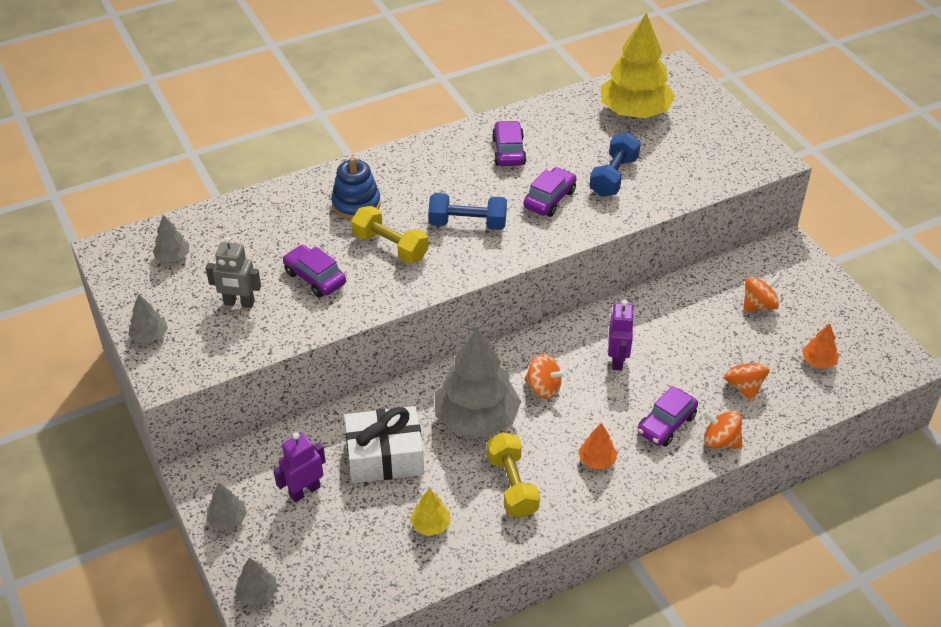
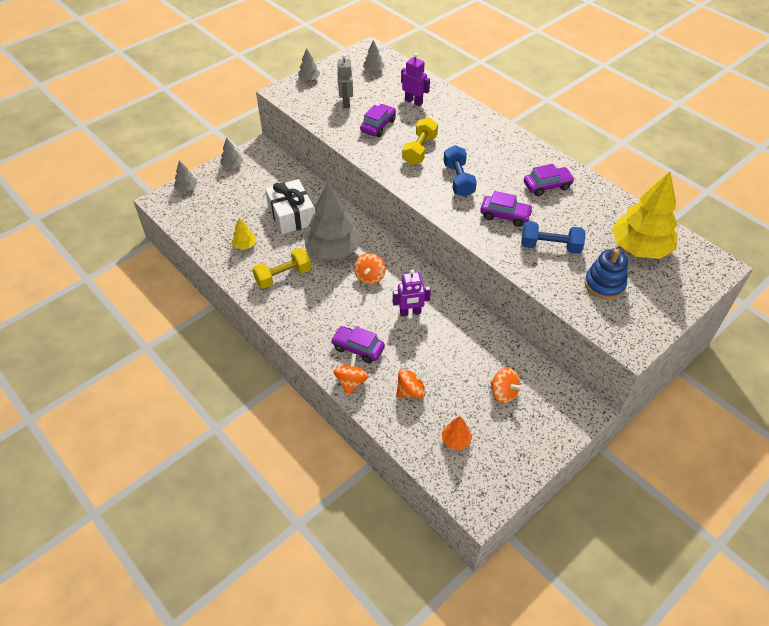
camera: 75 degrees right, 5 degrees up
(304, 491) = (258, 189): purple robot -> purple robot (414, 101)
(356, 204) = (452, 128): blue stacking toy -> blue stacking toy (604, 284)
(597, 460) = (314, 315): orange tree -> none

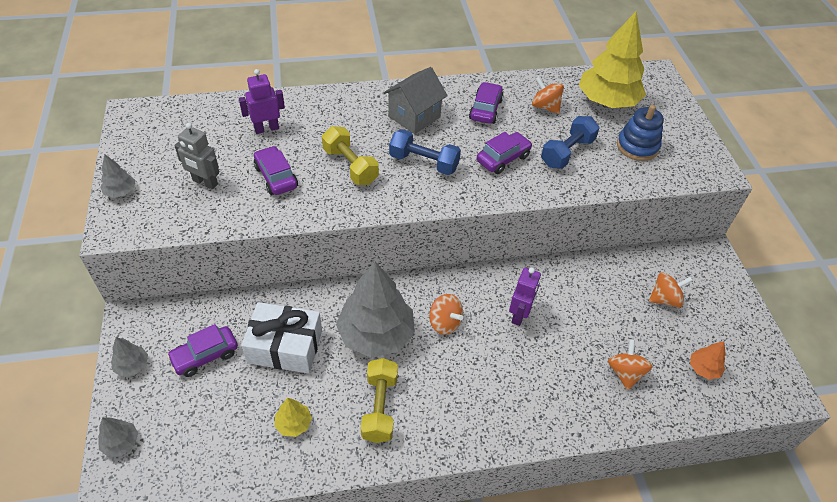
camera: 60 degrees left, 0 degrees up
(351, 382) = (584, 421): orange spinning top -> orange spinning top (545, 107)
(358, 348) = (540, 389): purple car -> purple car (205, 356)
(373, 70) = (175, 130): grey tree -> none
(498, 156) = (414, 117): none -> grey house

